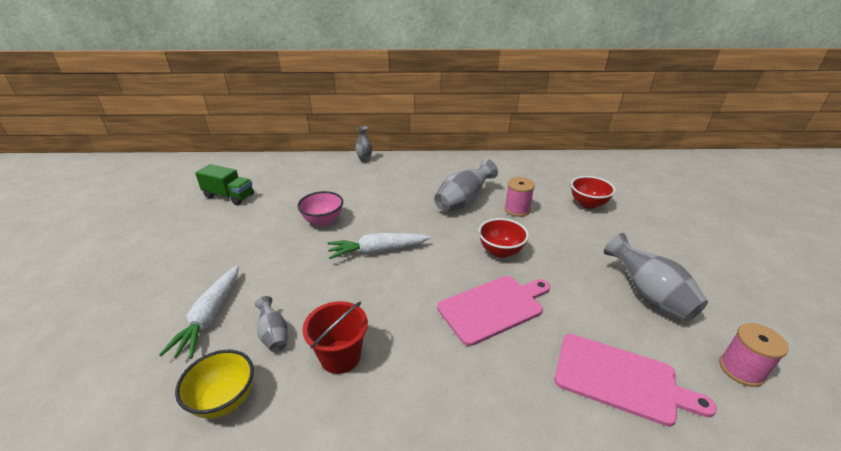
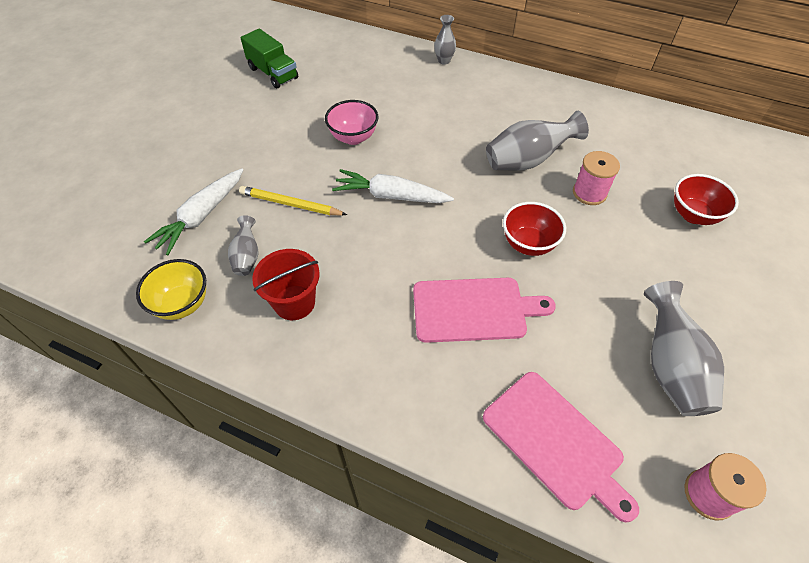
camera: 25 degrees right, 20 degrees up
(294, 281) = (290, 204): none -> yellow pencil

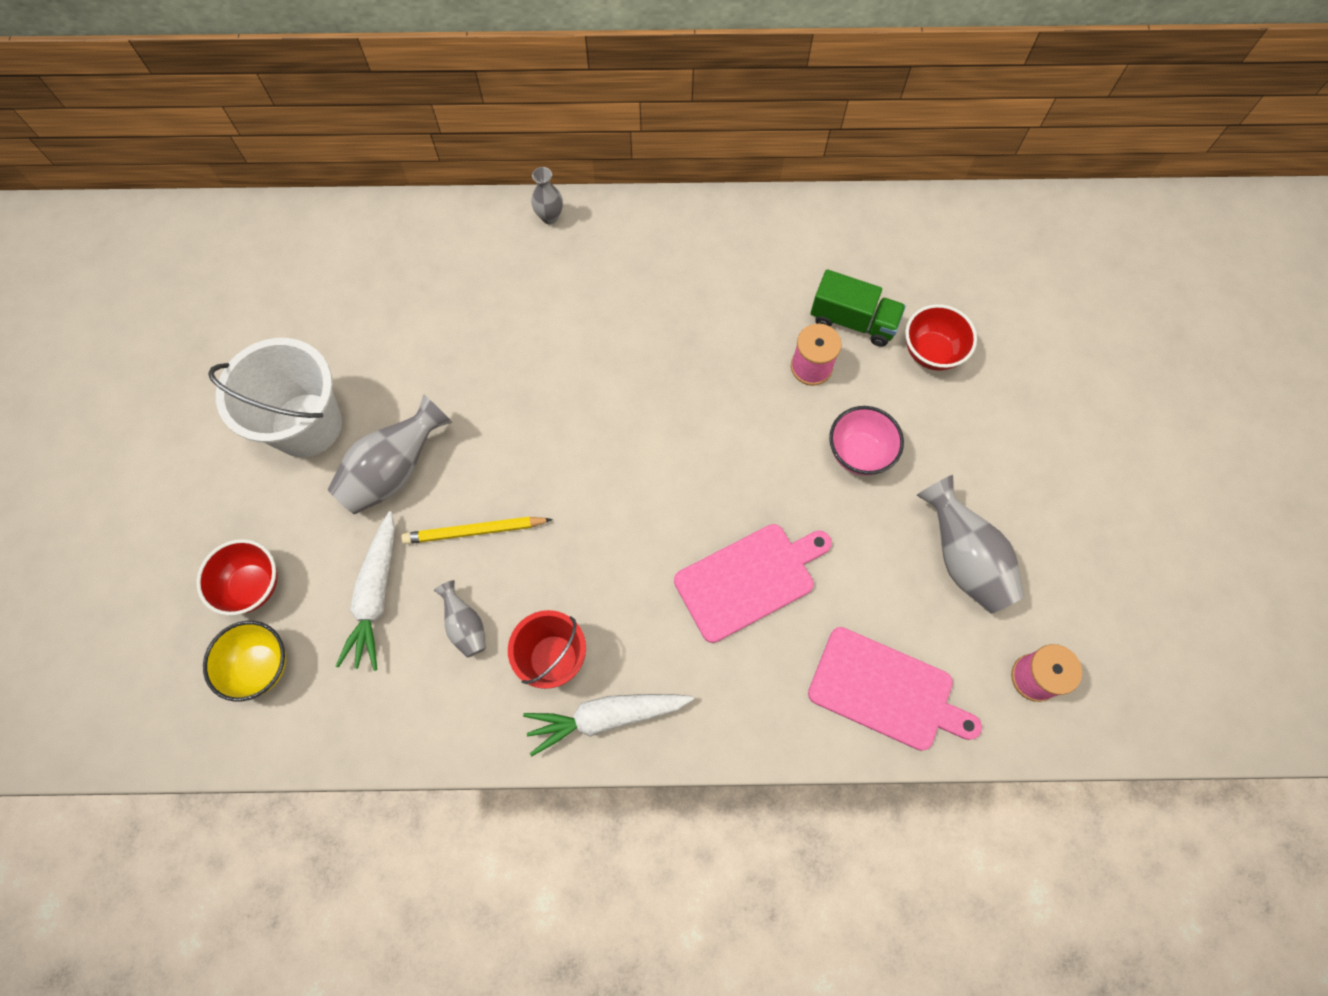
camera: 25 degrees left, 15 degrees up
(182, 304) = (428, 718): yellow bowl -> yellow bowl (260, 666)
(226, 113) = (306, 425): none -> white bucket
(273, 73) = (328, 330): green truck -> green truck (853, 321)
(353, 137) = (497, 397): pink bowl -> pink bowl (859, 453)
(391, 196) = (588, 468): white carrot -> white carrot (606, 717)
(527, 160) = (724, 347): grey vase -> grey vase (394, 470)
(528, 244) = (772, 469): red bowl -> red bowl (252, 586)

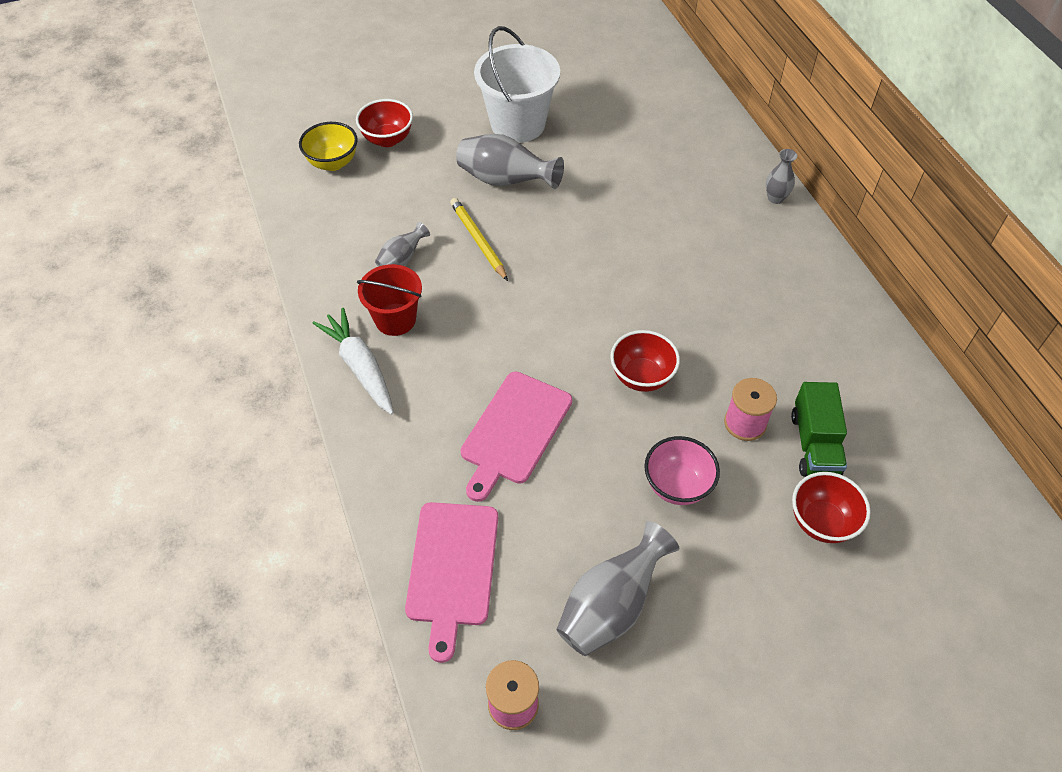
camera: 70 degrees right, 15 degrees down
(376, 595) = (405, 203): white carrot -> none
(726, 435) = (641, 377): none -> red bowl
(749, 579) = (514, 431): pink cutting board -> pink cutting board turned 75 degrees clockwise

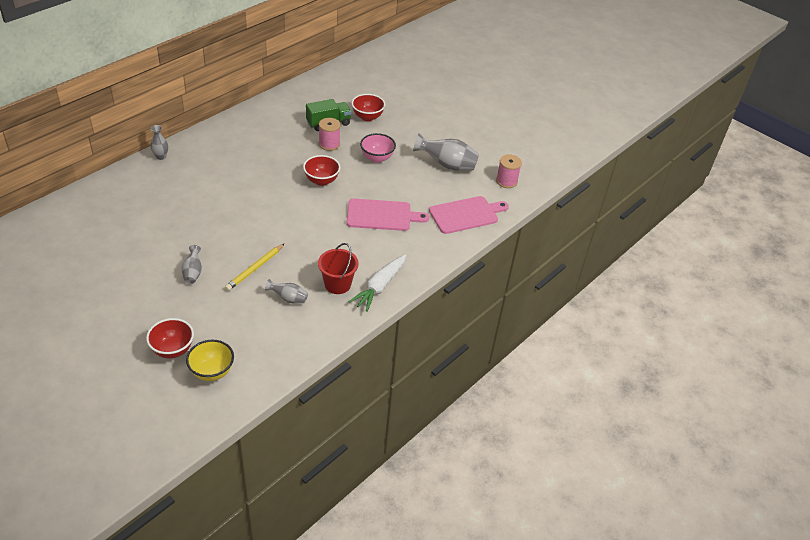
camera: 120 degrees left, 10 degrees down
(505, 181) = (193, 272): grey vase -> grey vase, size x0.54
(517, 124) = (129, 283): white bucket -> none

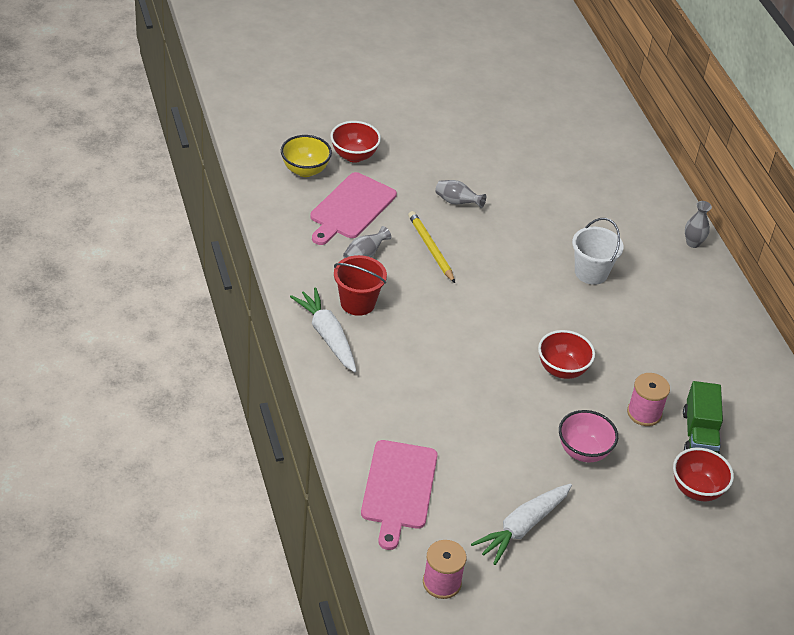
camera: 120 degrees right, 0 degrees up
(223, 191) = (591, 272): none -> white bucket
(382, 215) = (453, 398): pink cutting board -> pink cutting board (351, 208)
(447, 165) = (522, 527): grey vase -> white carrot

